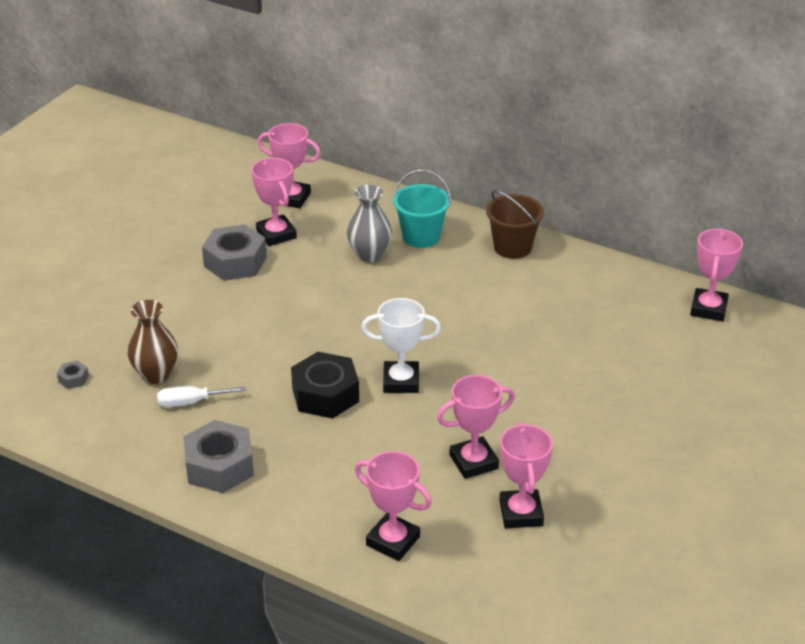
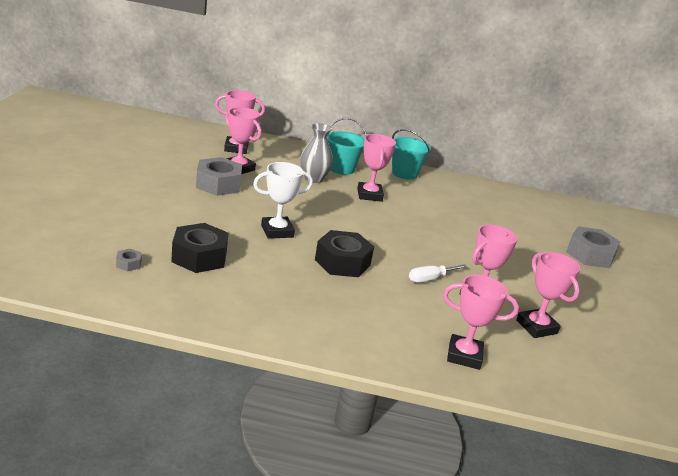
camera: 25 degrees left, 10 degrees down
(156, 374) = (199, 257): brown vase -> black nut
(190, 402) = (240, 274): white screwdriver -> white screwdriver (430, 279)
(219, 466) = (293, 316): grey nut -> grey nut (590, 255)
(401, 381) = (390, 251): white trophy -> white trophy (277, 231)
(512, 247) = (404, 173): brown bucket -> turquoise bucket
(708, 309) = (546, 202): pink trophy -> pink trophy (369, 195)

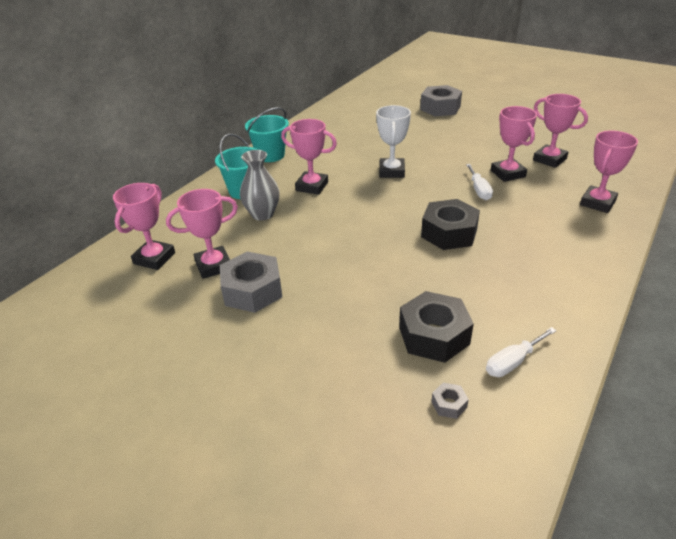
camera: 60 degrees left, 10 degrees up
(182, 292) = (512, 362): none -> white screwdriver
(277, 231) = (380, 264): white trophy -> white trophy (391, 171)
(536, 327) = (549, 159): pink trophy -> pink trophy turned 45 degrees clockwise

